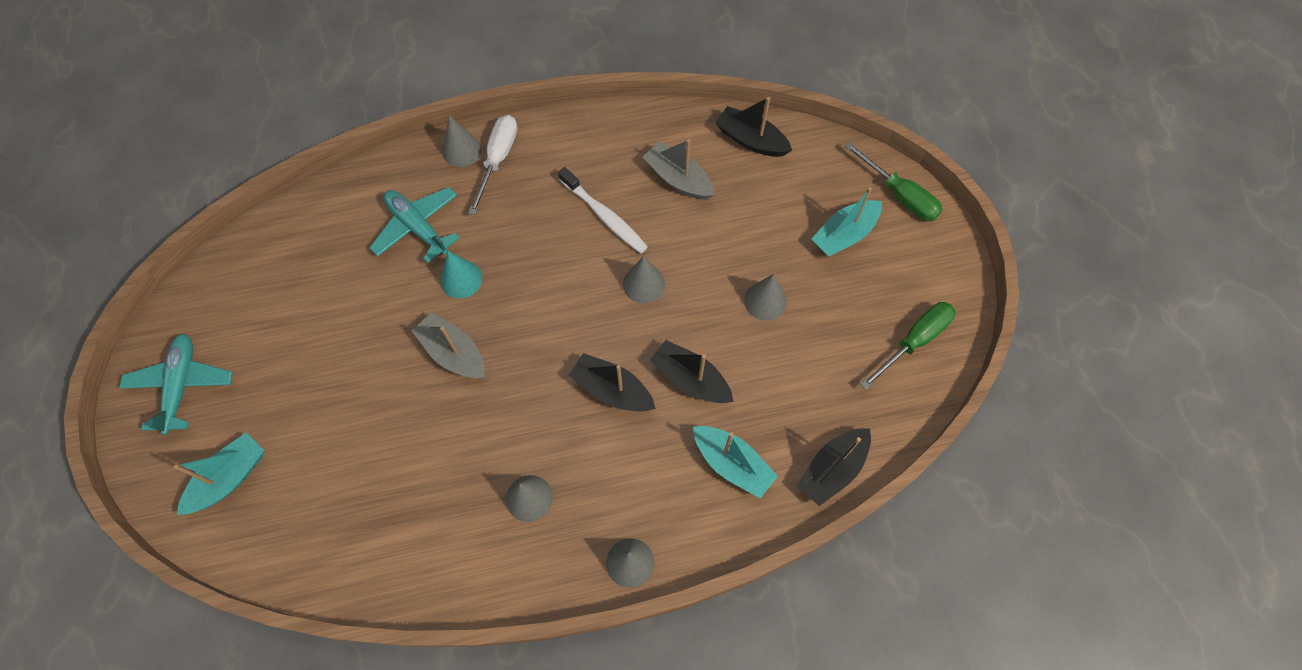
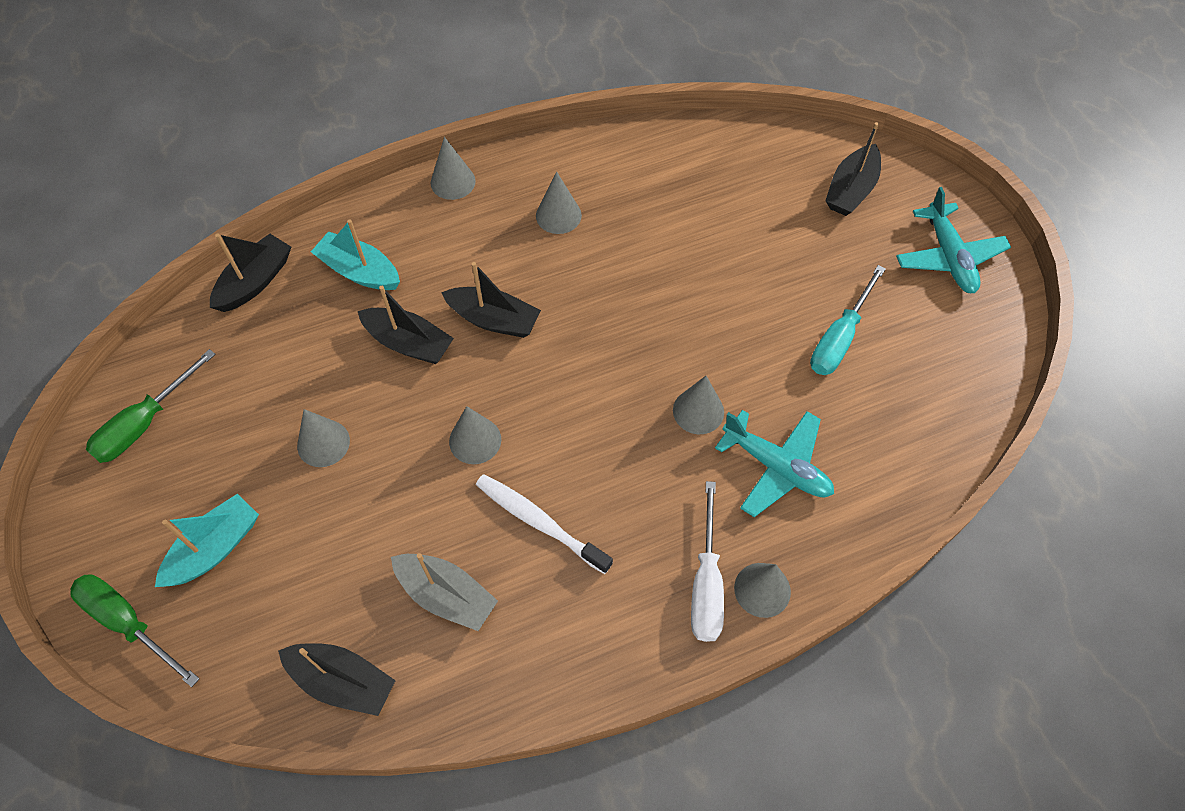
camera: 170 degrees right, 5 degrees down
(229, 478) = (851, 190): turquoise boat -> black boat
(320, 322) = (839, 338): none -> turquoise screwdriver
(453, 353) = (677, 330): grey boat -> none
(461, 279) = (698, 411): turquoise cone -> grey cone

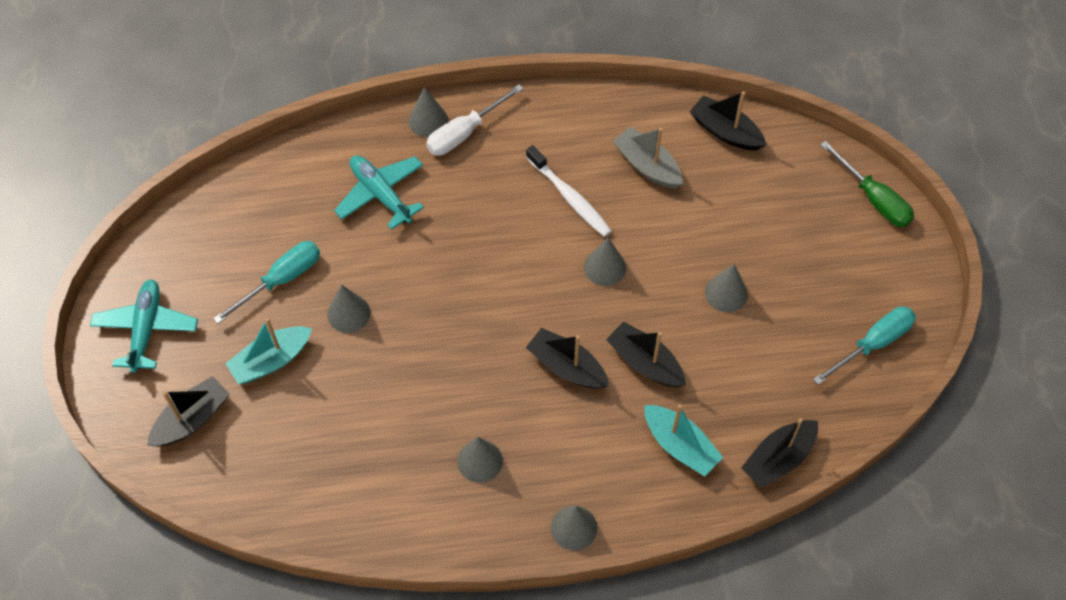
camera: 165 degrees left, 0 degrees up
(145, 423) = (873, 344): green screwdriver -> turquoise screwdriver
(215, 548) = (813, 234): turquoise boat -> turquoise boat (271, 360)
(698, 411) = (422, 248): grey cone -> grey cone (348, 313)
(706, 583) = (464, 132): white screwdriver -> white screwdriver turned 150 degrees counterclockwise

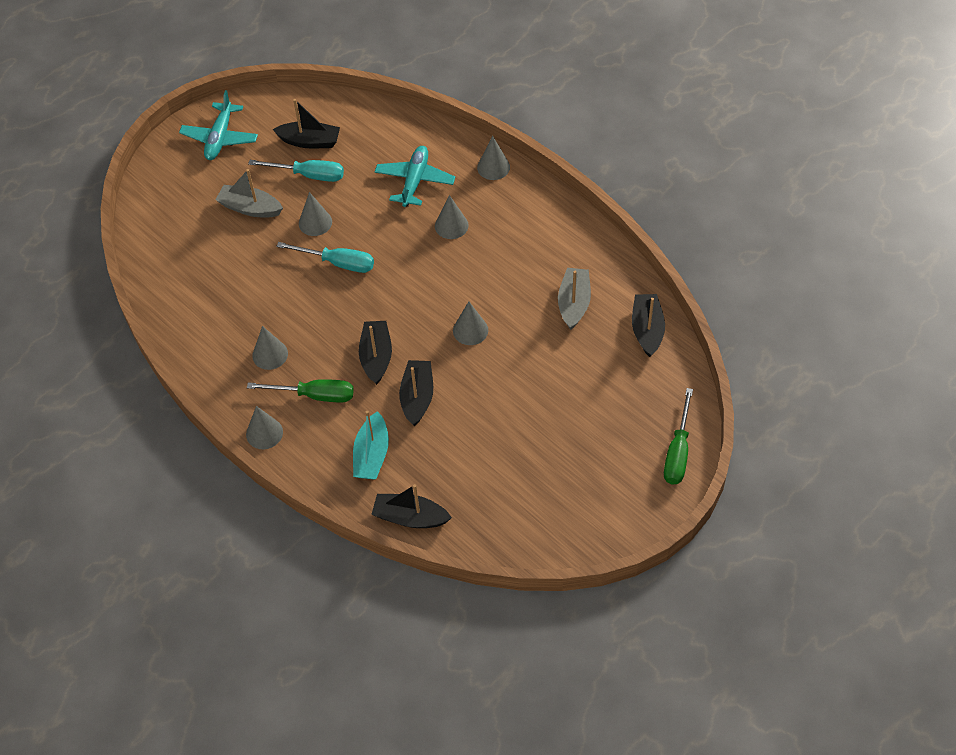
camera: 55 degrees right, 5 degrees down
(146, 329) = (220, 138): turquoise plane -> turquoise plane turned 135 degrees clockwise
(192, 419) = (180, 198): black boat -> black boat (310, 141)
(271, 360) = (250, 208): turquoise boat -> grey boat
(464, 132) = (503, 191): white screwdriver -> none
(566, 451) = (315, 395): none -> green screwdriver
(569, 197) = (507, 277): white toothbrush -> none
(726, 293) = (513, 410): grey cone -> grey cone (451, 225)
(873, 344) = (552, 522): turquoise screwdriver -> turquoise screwdriver (338, 263)

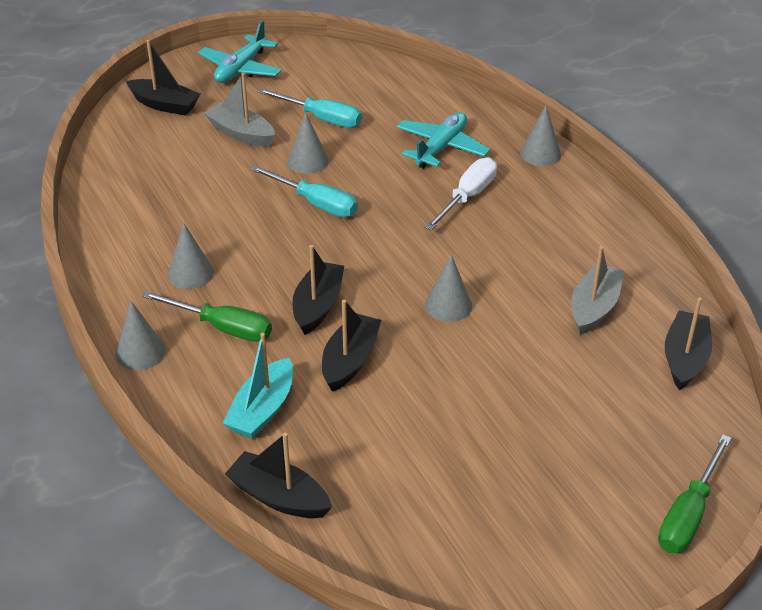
camera: 15 degrees right, 15 degrees down
(310, 141) = (337, 90): black boat -> black boat (164, 105)
(451, 225) = (467, 197): grey cone -> white screwdriver

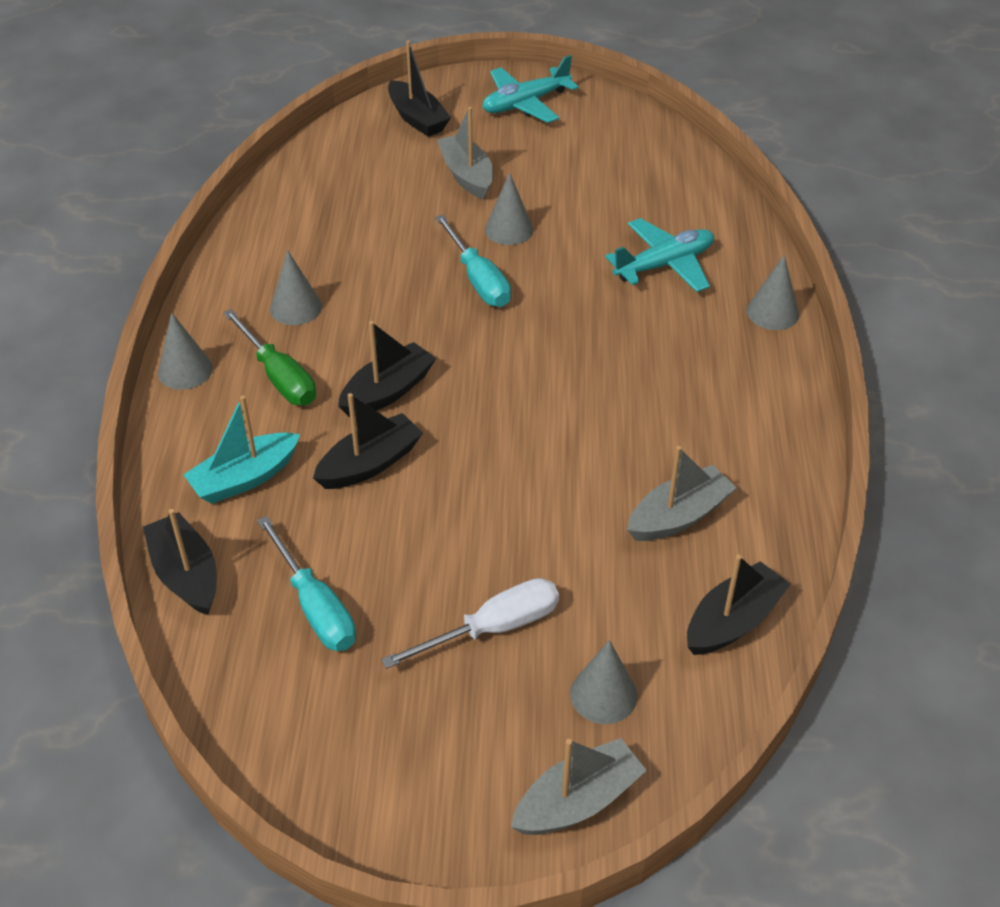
camera: 30 degrees right, 5 degrees up
(322, 118) = (563, 187): turquoise screwdriver -> turquoise screwdriver (315, 606)
(448, 305) = (520, 446): grey cone -> grey cone (603, 694)
(467, 197) = (645, 332): white screwdriver -> white screwdriver (493, 628)
(688, 514) = (578, 801): green screwdriver -> grey boat

